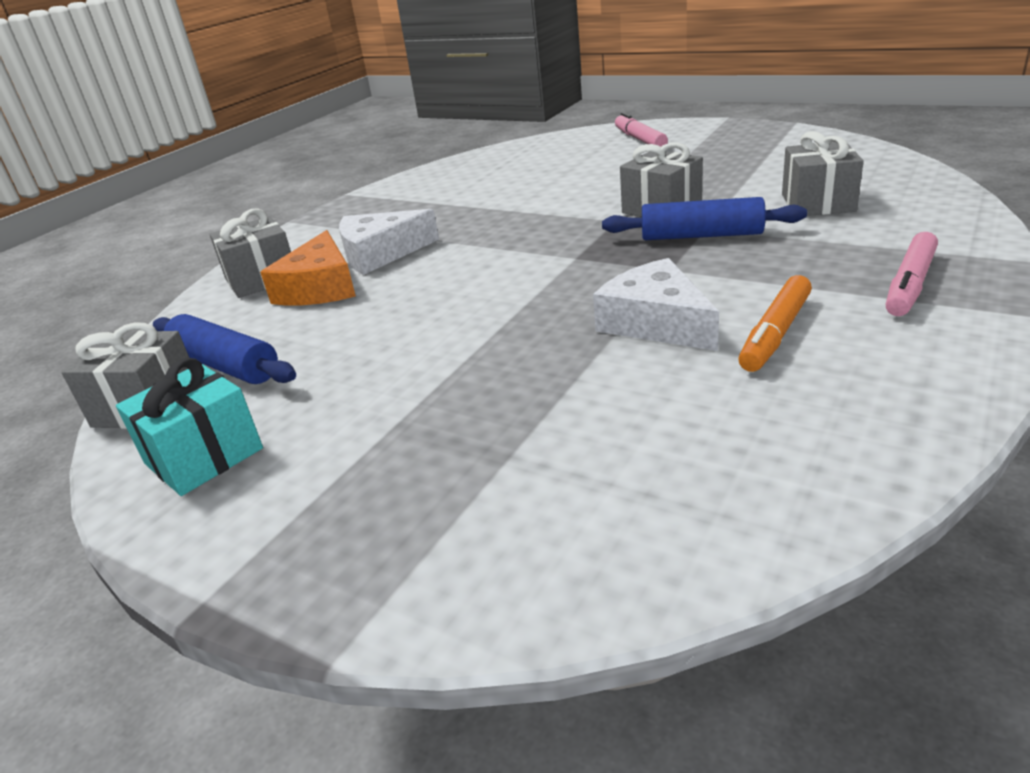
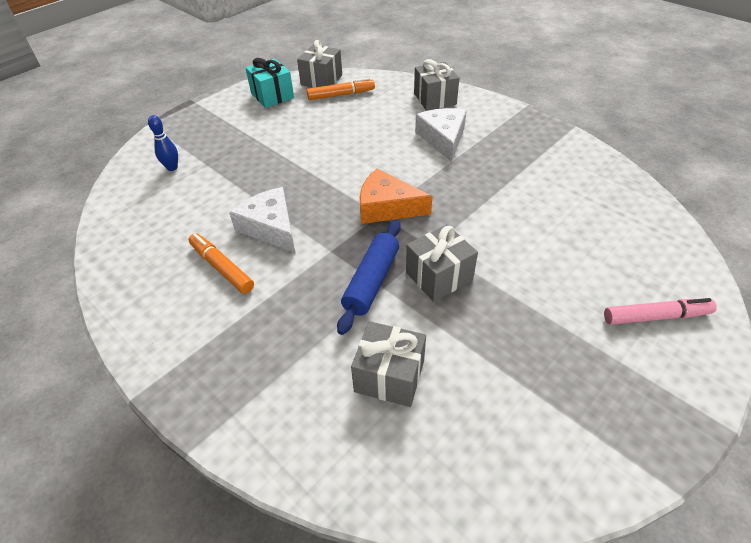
camera: 100 degrees right, 15 degrees up
(225, 365) = (341, 95): blue rolling pin -> orange marker
(320, 287) = (408, 118): orange cheese -> orange cheese (387, 207)
(542, 504) = (172, 168): none -> blue bowling pin
(656, 322) = (270, 227): white cheese -> white cheese turned 105 degrees counterclockwise
(909, 284) = (222, 353): pink marker -> none

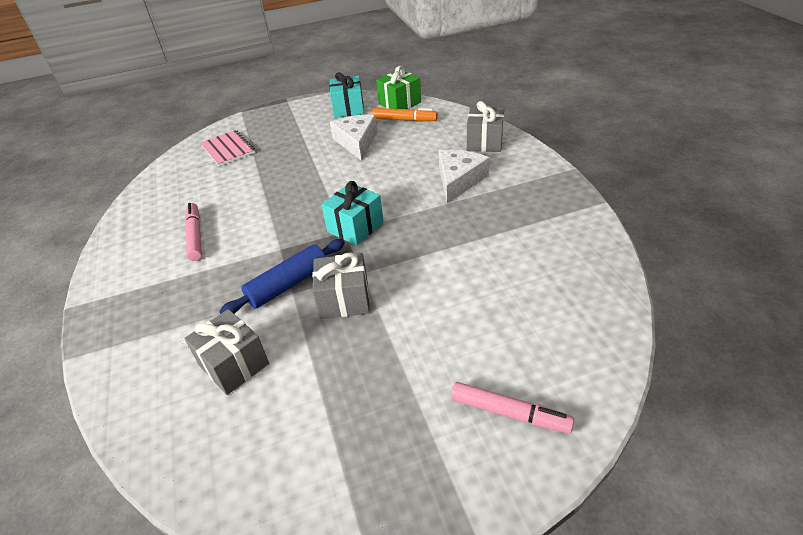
camera: 30 degrees right, 5 degrees down
(172, 168) = (228, 149): blue bowling pin -> pink notebook
(222, 267) = (195, 236): orange marker -> pink marker
(270, 227) = (254, 216): white cheese -> white cheese (356, 142)
(321, 80) = (400, 103): grey gift -> green gift
(387, 207) = (355, 227): orange cheese -> turquoise gift

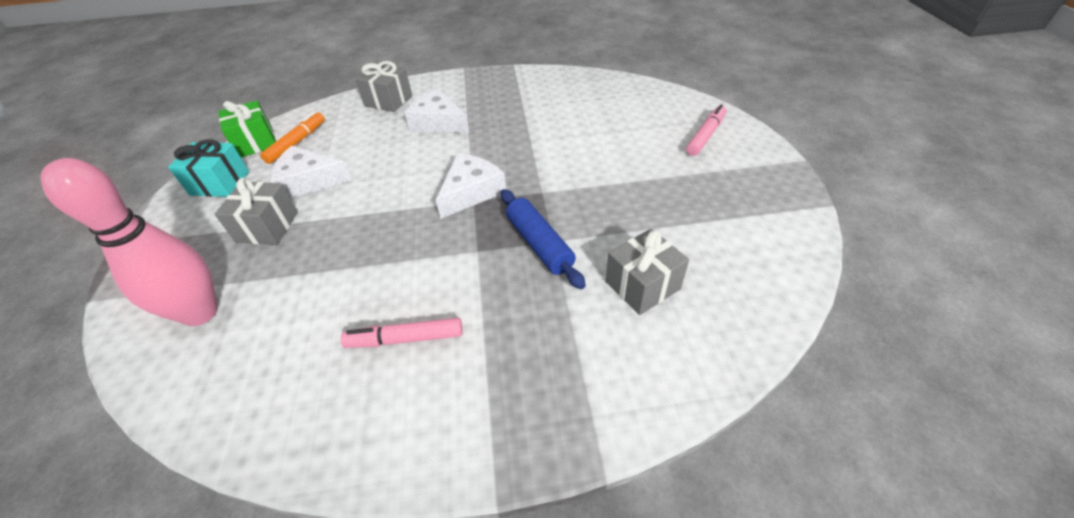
camera: 80 degrees left, 5 degrees up
(228, 149) = (201, 313): pink notebook -> pink bowling pin
(344, 299) = (575, 205): grey gift -> grey gift (267, 227)
(355, 227) = (471, 192): turquoise gift -> white cheese

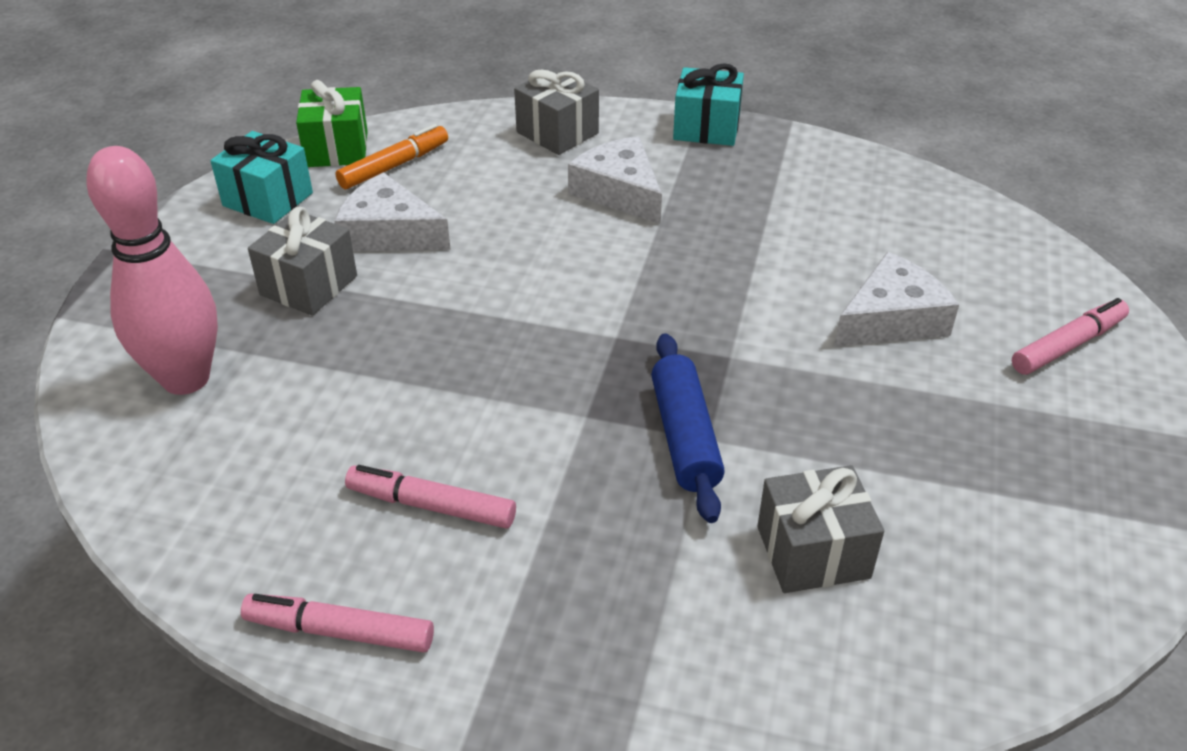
camera: 20 degrees right, 5 degrees down
(378, 448) = (340, 631): none -> pink marker
(470, 78) = (706, 128): none -> turquoise gift
(471, 192) = (619, 322): white cheese -> white cheese (891, 319)

